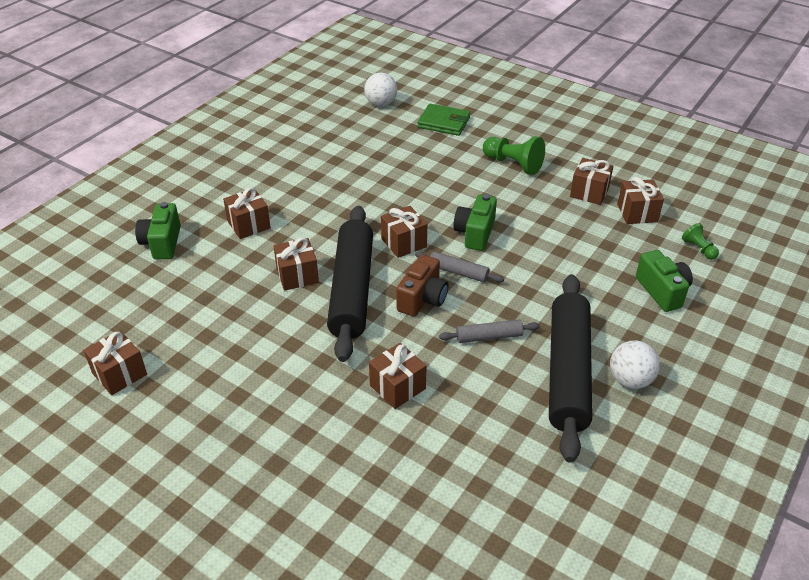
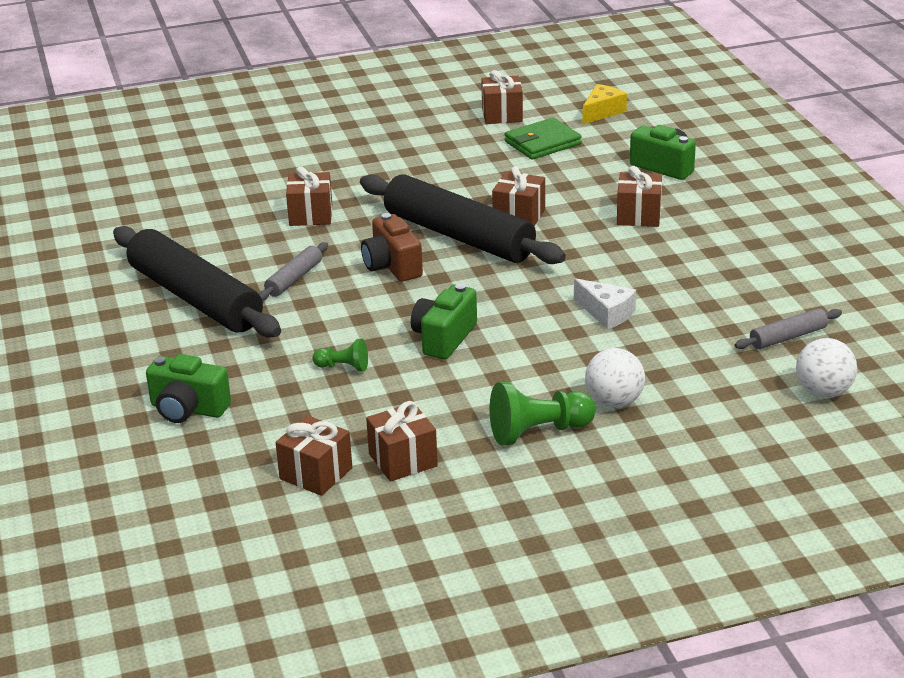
camera: 130 degrees right, 10 degrees down
(77, 315) = (602, 112): none -> yellow cheese
(381, 189) = (606, 313): none -> white cheese
(404, 243) = (489, 289): brown gift -> none
(444, 122) = (710, 423): green wallet -> green wallet (542, 143)
(458, 272) = (399, 301): grey rolling pin -> grey rolling pin (788, 337)
(475, 233) = (444, 338): green camera -> green camera turned 120 degrees counterclockwise
(630, 380) = (136, 324): white ball -> white ball (614, 402)
(698, 249) = (198, 479): green pawn -> green pawn (343, 367)

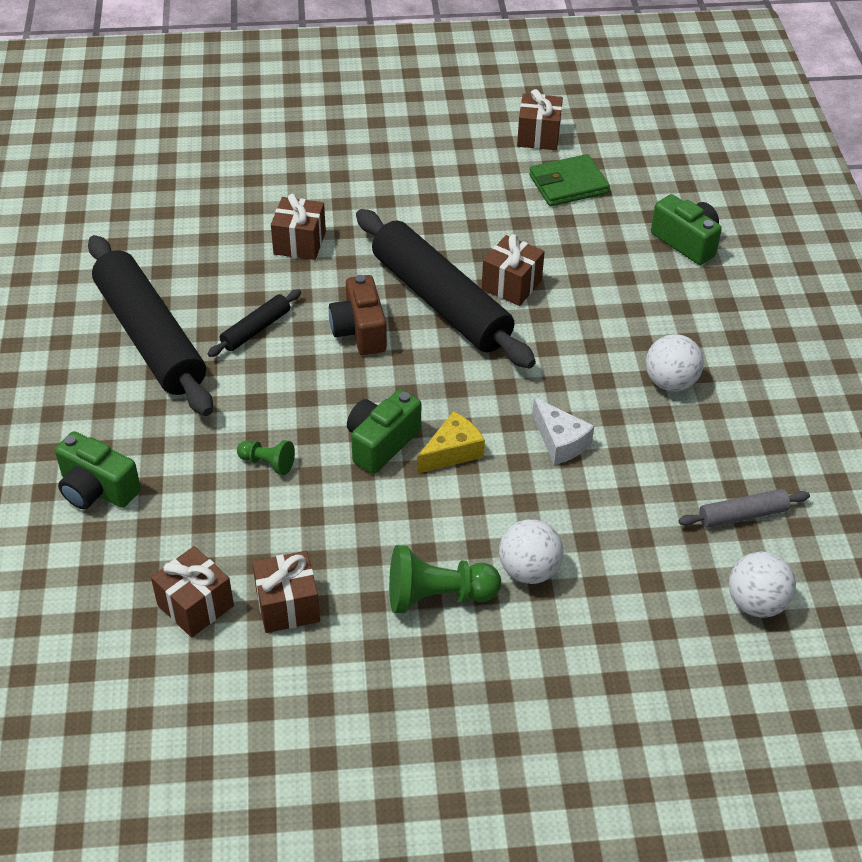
camera: 10 degrees right, 15 degrees up
(294, 279) = (256, 329): grey rolling pin -> black rolling pin
(602, 112) = (645, 151): yellow cheese -> yellow cheese (452, 452)
(638, 215) = (637, 307): brown gift -> none
(688, 260) = (670, 382): none -> white ball

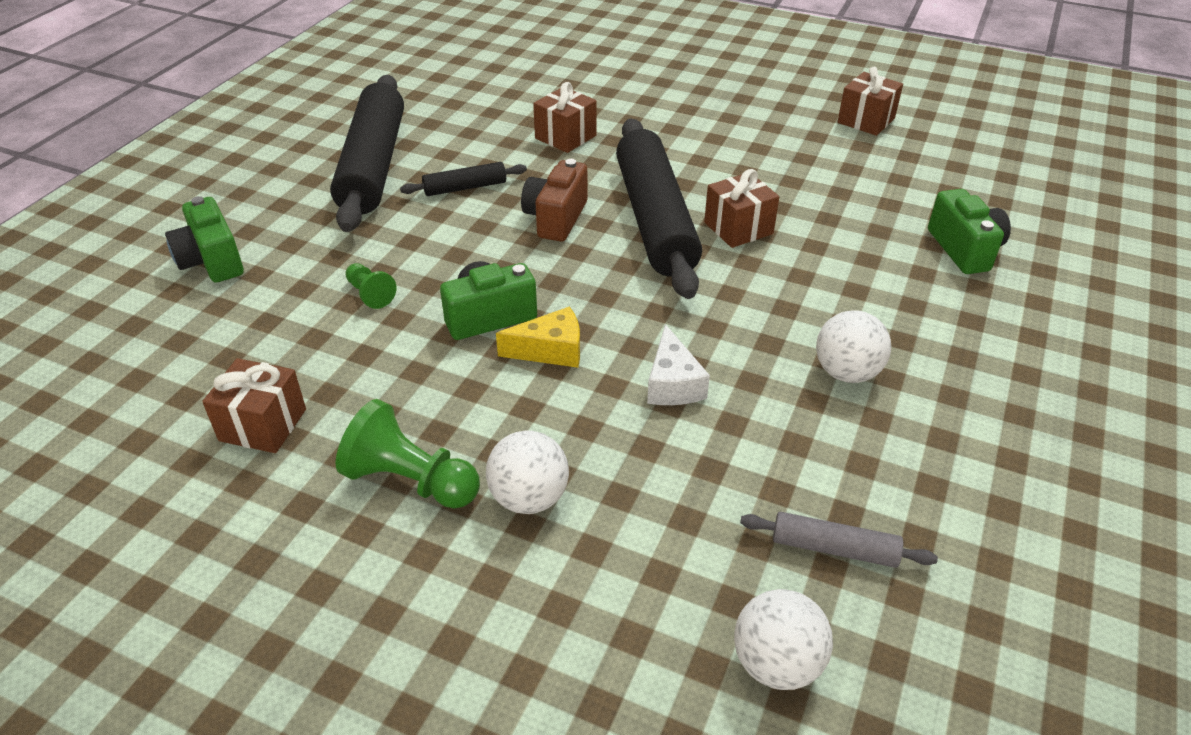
camera: 30 degrees right, 5 degrees down
(195, 605) = (186, 388): brown gift -> none
(568, 184) = (867, 165): green wallet -> none

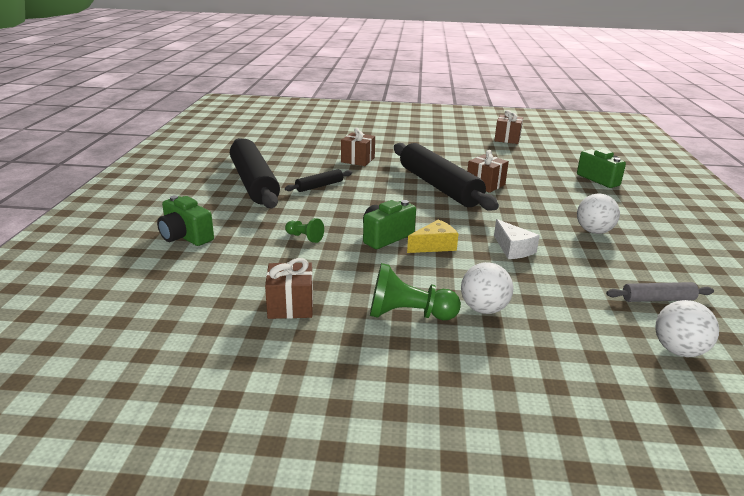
camera: 20 degrees left, 15 degrees down
(556, 218) = (384, 192): brown camera -> none

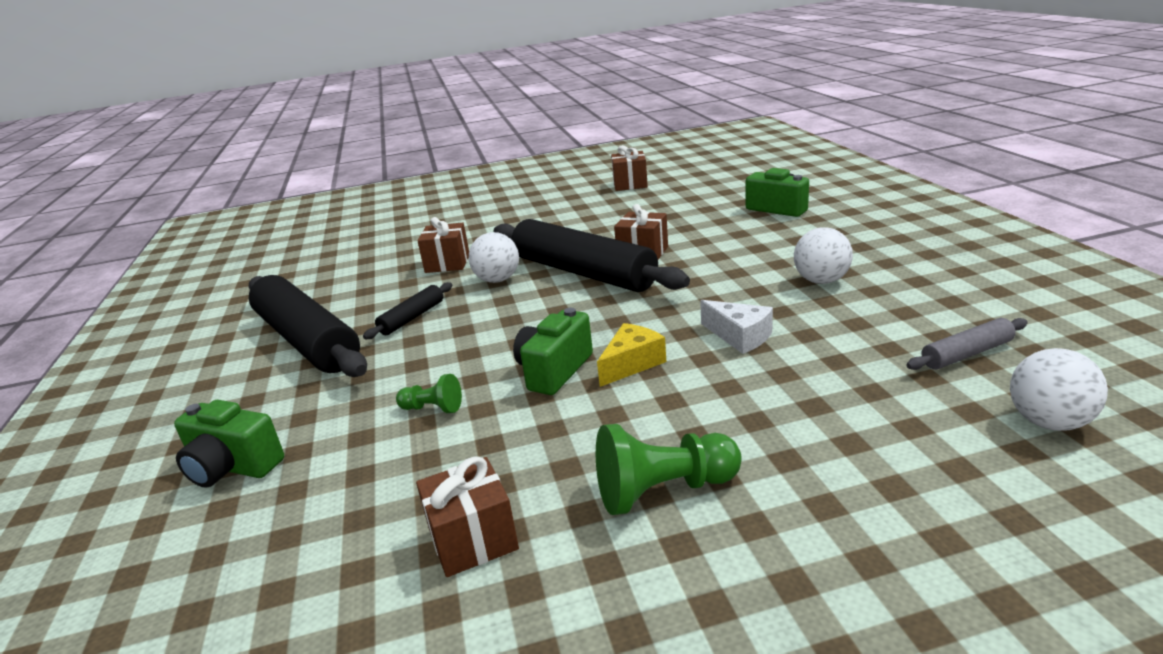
camera: 15 degrees left, 0 degrees up
(484, 309) = (763, 444): white ball -> white ball (497, 280)

